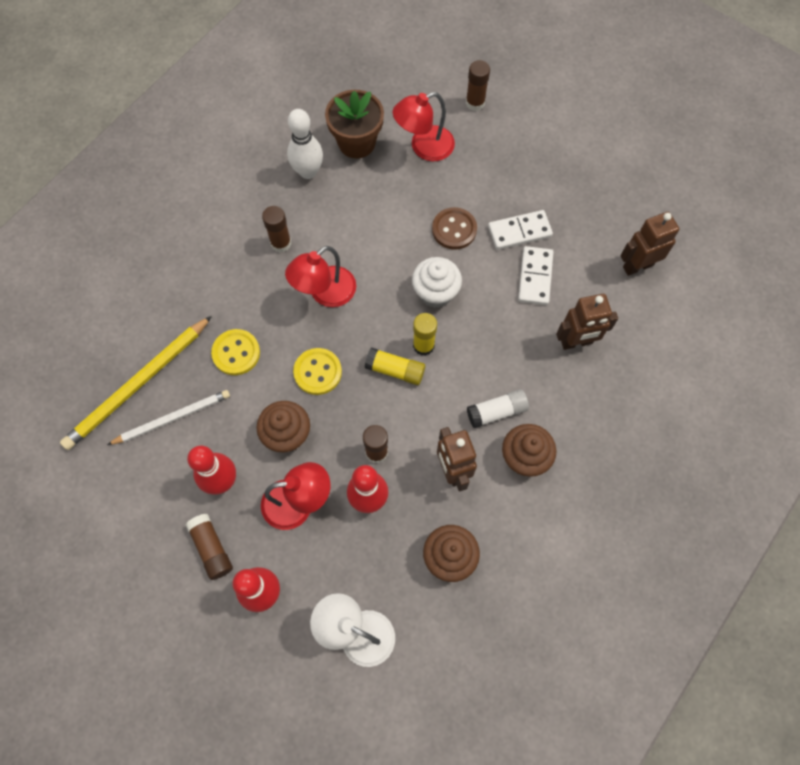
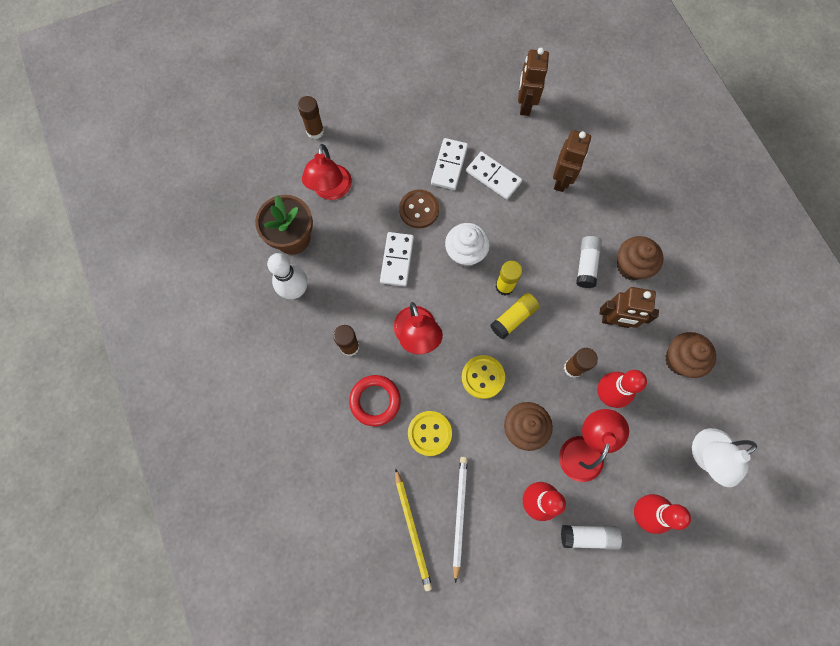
camera: 60 degrees left, 5 degrees up
(138, 385) = (412, 530): yellow pencil -> yellow pencil, size x0.66
(212, 548) = (588, 536): brown glue stick -> white glue stick
(241, 291) = (375, 401): none -> red ring
(390, 238) = (397, 260): none -> white domino

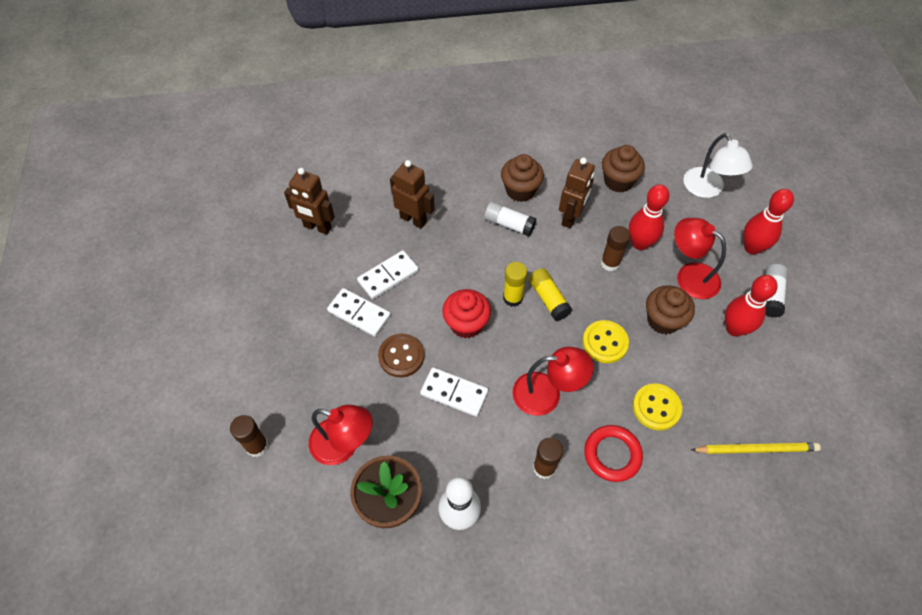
camera: 75 degrees left, 15 degrees down
(459, 514) = (743, 400): white pencil -> none
(465, 253) = (466, 324): white cupcake -> red cupcake

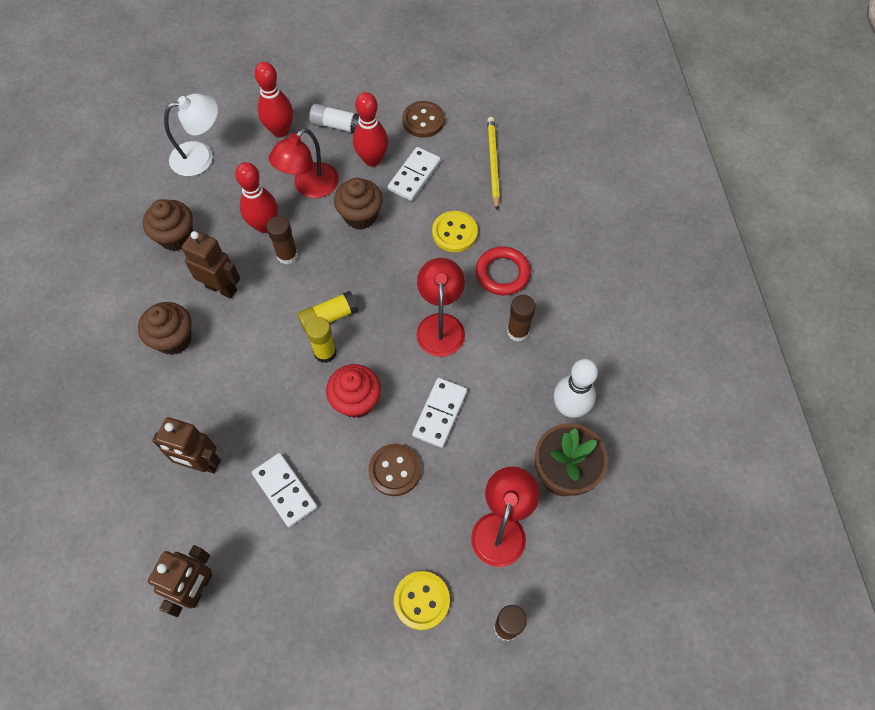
camera: 90 degrees left, 5 degrees up
(359, 313) = (336, 522): white domino -> white domino (414, 175)
(413, 219) = (201, 463): brown robot -> brown robot turned 105 degrees counterclockwise
(509, 224) = (223, 353): white glue stick -> none
(605, 342) = (384, 269): yellow button -> yellow button (421, 600)
(798, 376) = (423, 120): none -> brown button

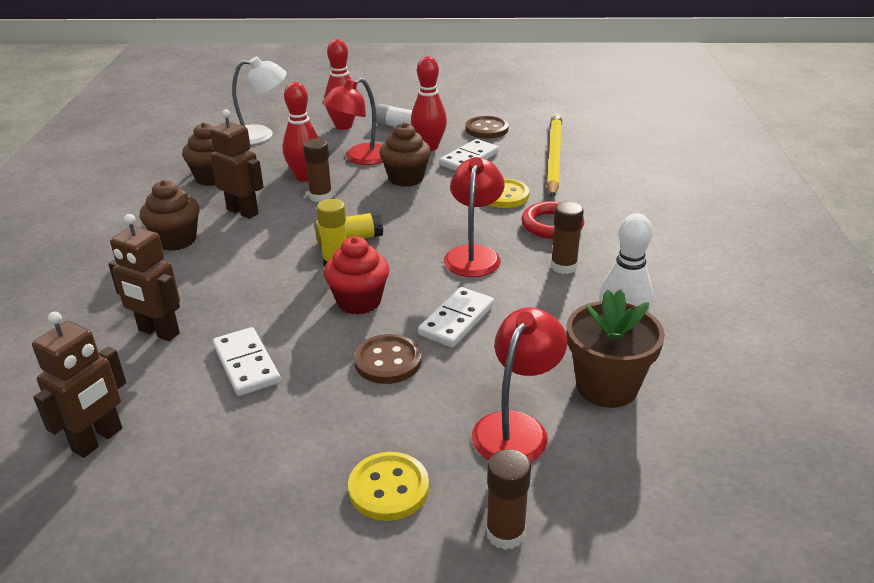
camera: 10 degrees right, 30 degrees down
(493, 163) = (553, 157): yellow pencil -> yellow pencil, size x1.52

